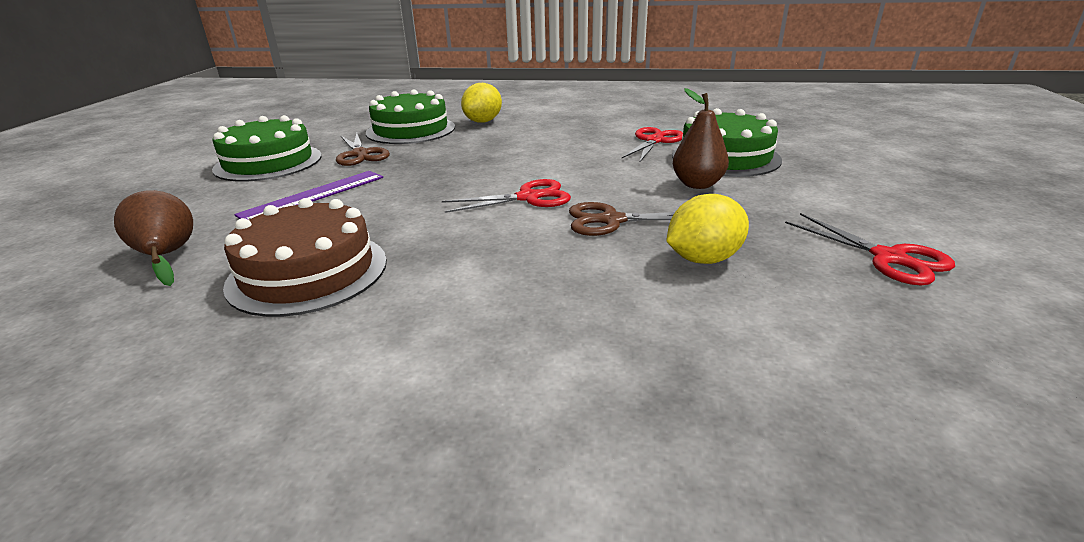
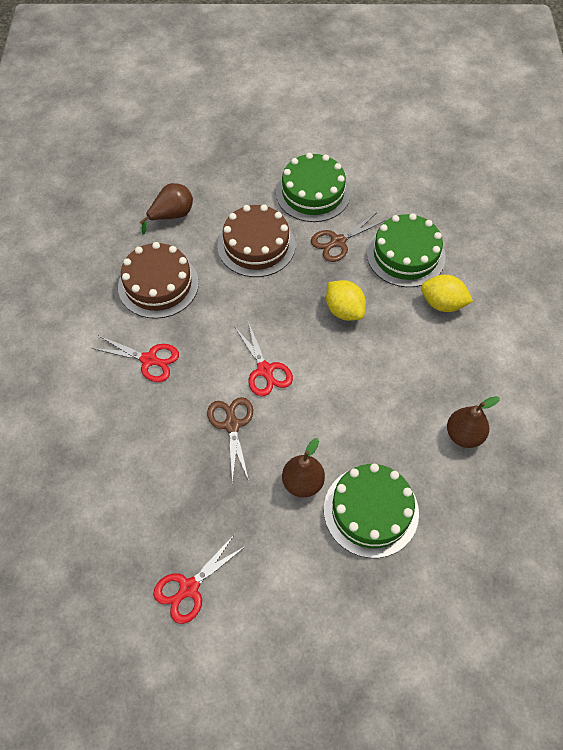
camera: 80 degrees right, 30 degrees up
(314, 195) = (256, 245): purple ruler -> brown cake
(634, 123) = (464, 435): none -> brown pear
(654, 141) = (408, 453): red scissors -> red scissors (149, 360)
(703, 259) = (182, 477): yellow lemon -> yellow lemon (344, 310)

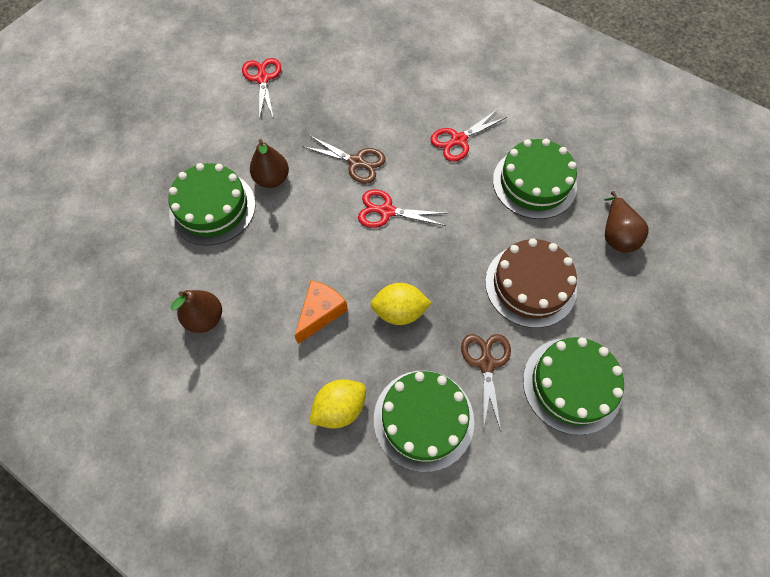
camera: 125 degrees right, 5 degrees up
(158, 284) = (534, 183): brown cake -> green cake
(389, 359) = (320, 313): none -> orange cheese

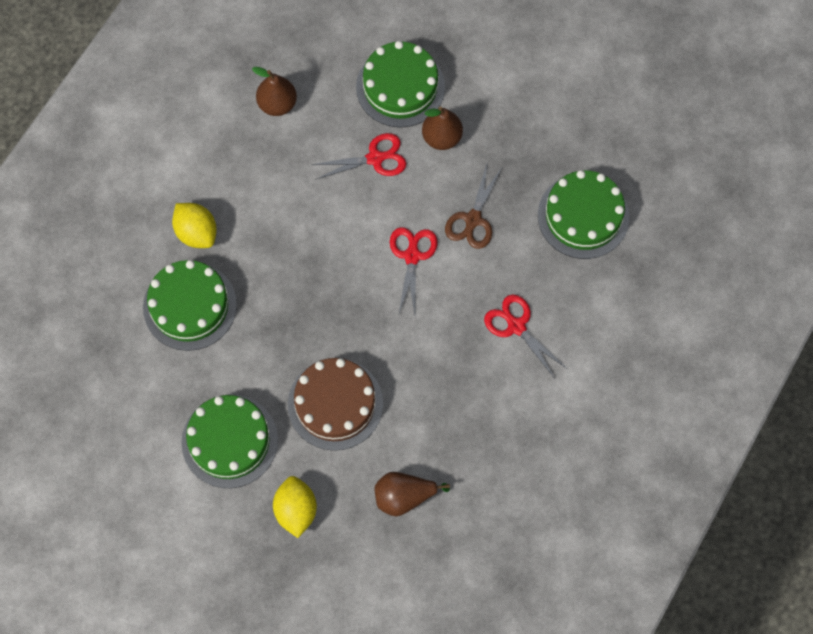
camera: 85 degrees right, 5 degrees up
(262, 79) = (580, 106): red scissors -> red scissors (375, 158)
(320, 313) = (290, 205): orange cheese -> none
(399, 311) = (296, 277): yellow lemon -> yellow lemon (296, 510)
(486, 363) = (247, 361): brown scissors -> none
(534, 183) = (465, 410): green cake -> green cake (583, 216)

